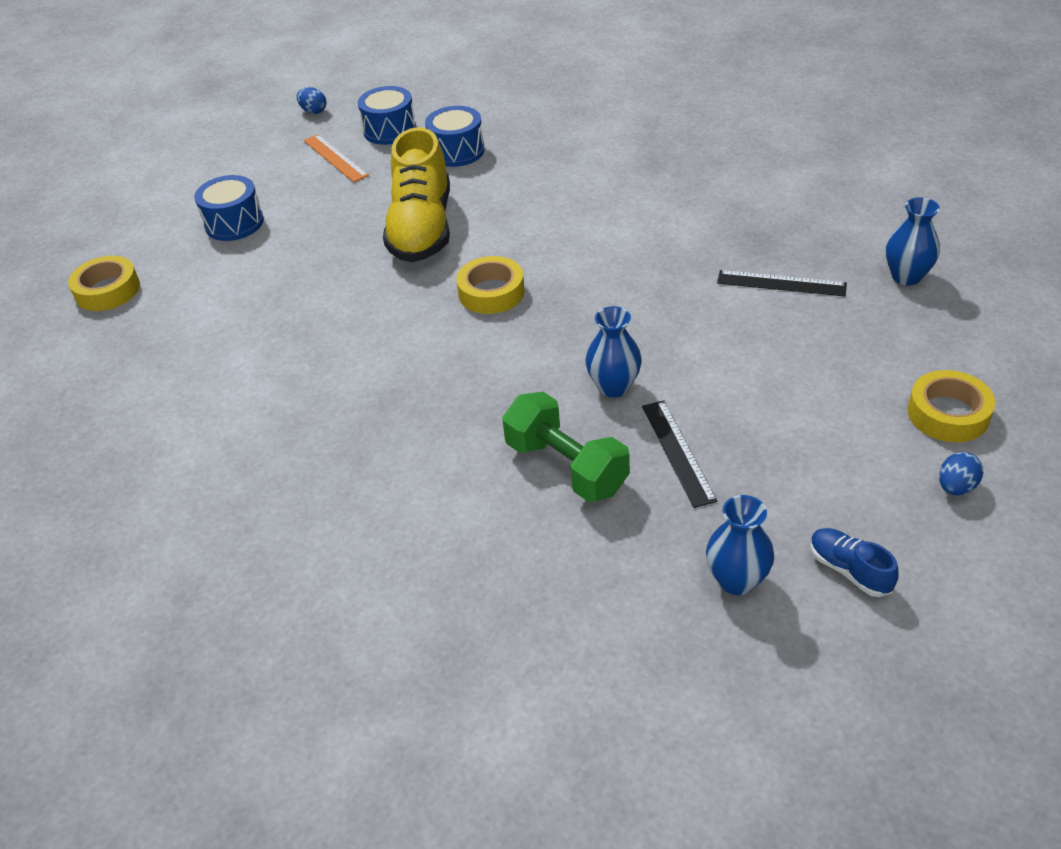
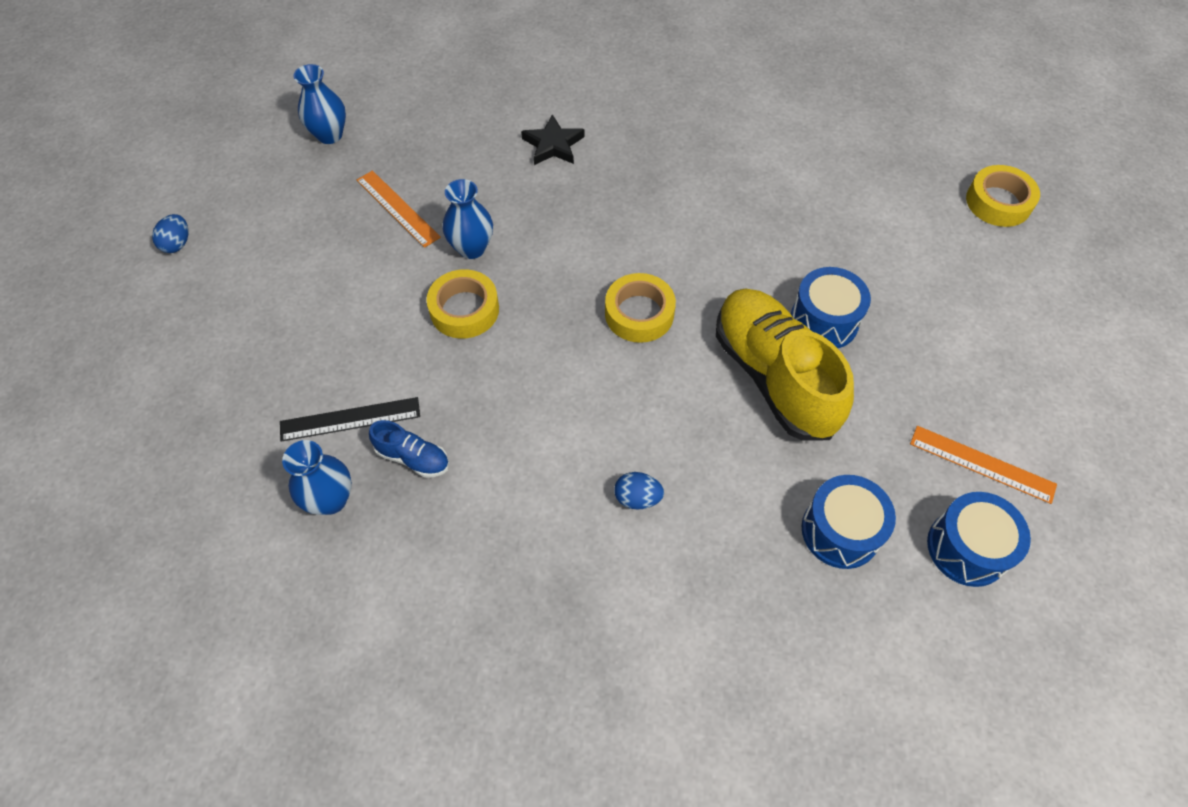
camera: 150 degrees right, 15 degrees up
(234, 223) = (979, 318): blue drum -> blue drum (824, 321)
(313, 111) = (1113, 557): blue egg -> blue egg (637, 498)
(460, 473) = (553, 145): none -> black star
(566, 467) = (478, 172): green dumbbell -> none
(678, 452) = (397, 208): black ruler -> orange ruler
(849, 570) = (255, 162): blue shoe -> blue shoe (413, 458)
(906, 276) = (215, 473): blue vase -> blue vase (330, 499)
(948, 414) = (180, 308): yellow tape -> yellow tape (464, 310)

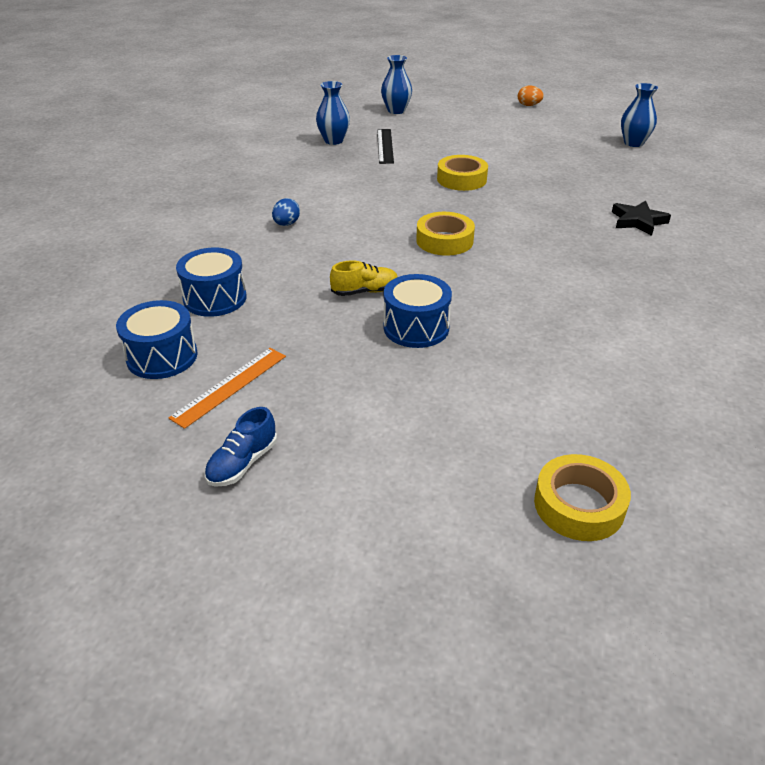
camera: 100 degrees right, 20 degrees down
(177, 244) = (528, 105): blue egg -> orange egg
(397, 208) = (560, 162): orange ruler -> none
(413, 458) = (350, 161): blue shoe -> blue shoe (242, 463)
(472, 248) = (519, 184): blue vase -> blue vase (396, 111)
(773, 376) = (365, 291): yellow shoe -> yellow shoe, size x0.44

